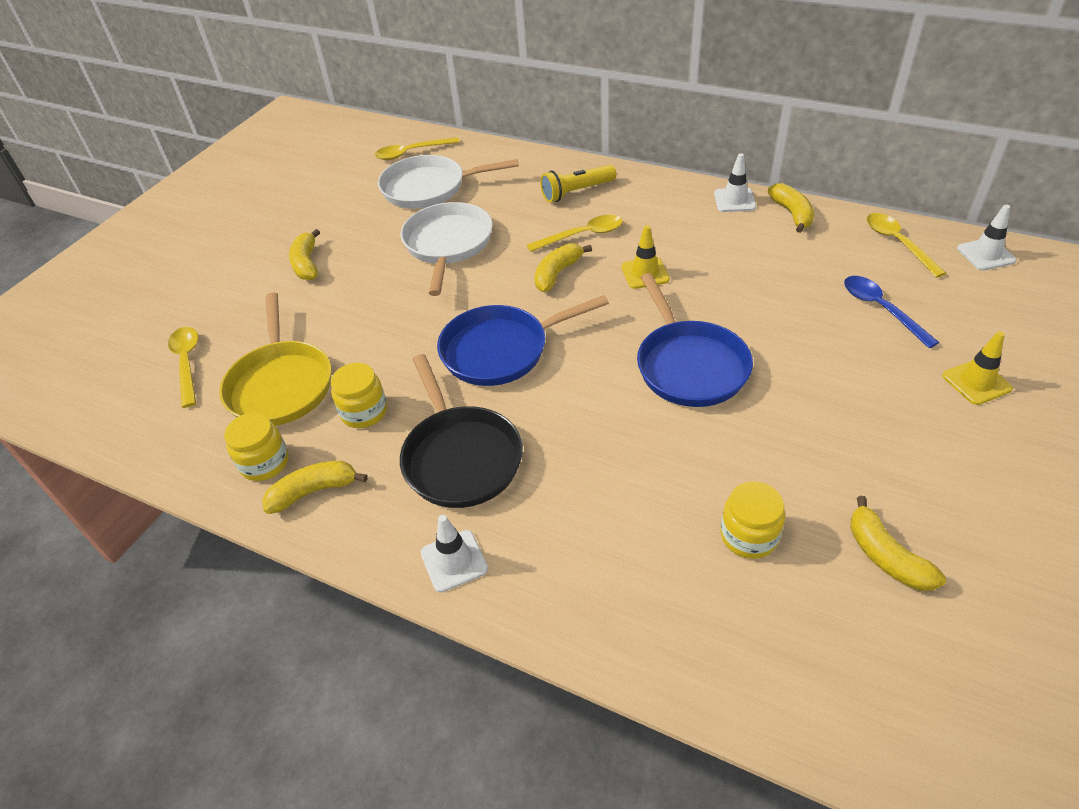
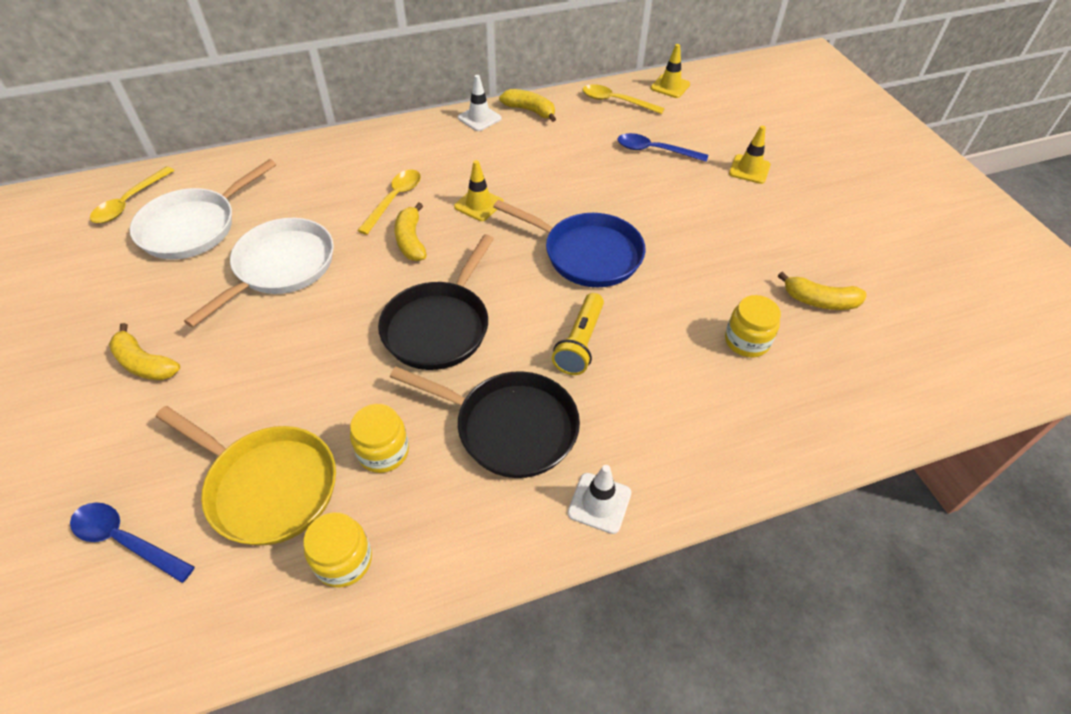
camera: 50 degrees left, 5 degrees up
(187, 363) = (126, 540): yellow spoon -> blue spoon
(314, 491) = (423, 546): yellow banana -> none
(448, 245) = (280, 268): white pan -> white pan turned 75 degrees clockwise
(501, 350) = (439, 326): blue pan -> black pan
(576, 192) = (346, 166): yellow flashlight -> yellow flashlight (580, 343)
(985, 254) = (670, 86): white traffic cone -> yellow traffic cone

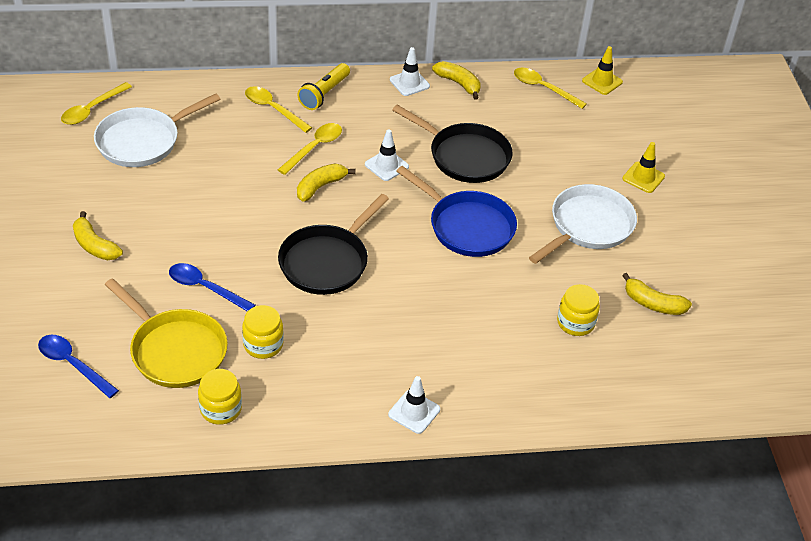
camera: 10 degrees right, 5 degrees down
(280, 268) = (208, 189): white pan -> white pan (587, 226)
(340, 167) = (273, 109): none -> yellow spoon
(411, 240) = (320, 187): yellow banana -> yellow banana turned 45 degrees clockwise
(479, 204) = (386, 165): yellow traffic cone -> white traffic cone
(509, 427) = (362, 347): black pan -> black pan (464, 156)
(580, 343) = (437, 297): yellow flashlight -> yellow flashlight (324, 94)
(654, 151) = (562, 144): blue spoon -> blue spoon (205, 288)

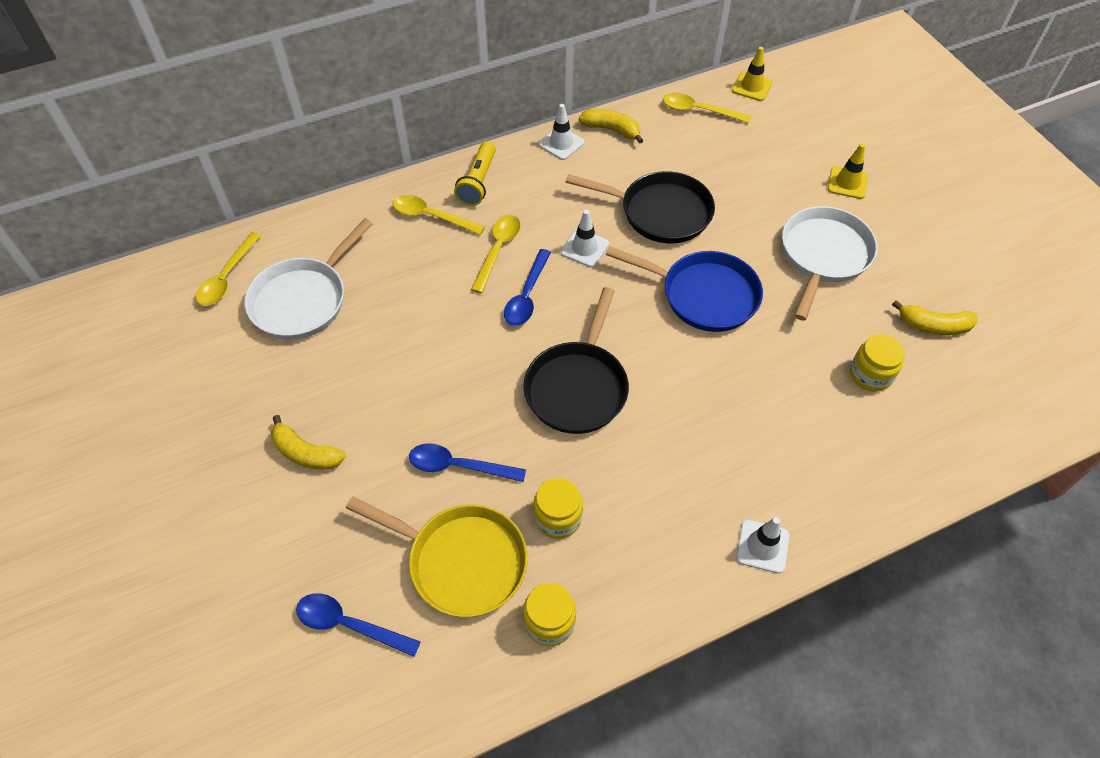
camera: 15 degrees left, 10 degrees up
(320, 187) = (527, 295): yellow banana -> blue spoon

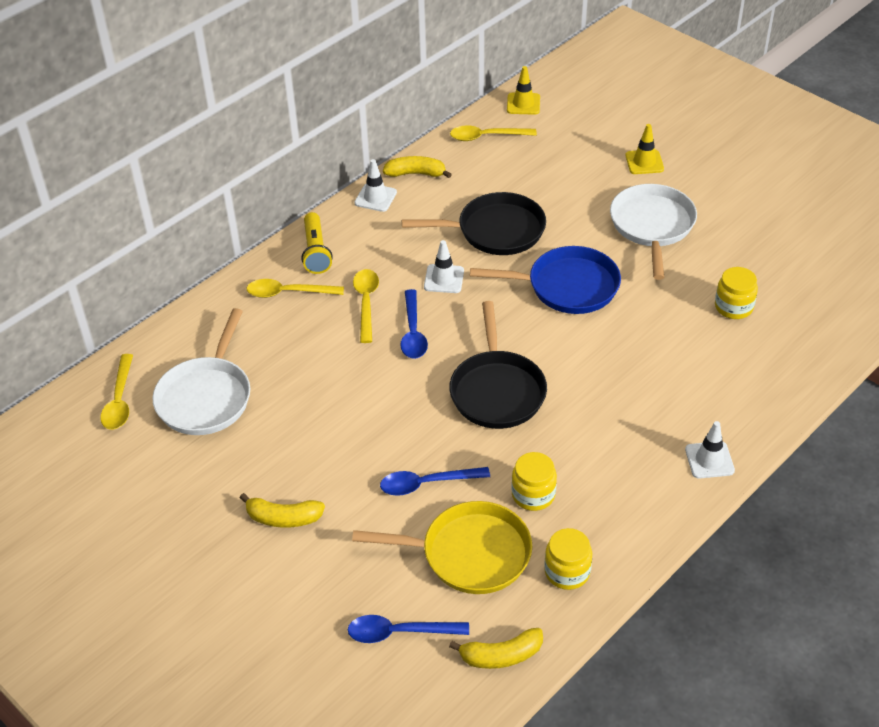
camera: 20 degrees left, 10 degrees down
(933, 326) = (766, 255): yellow banana -> yellow banana (501, 655)

